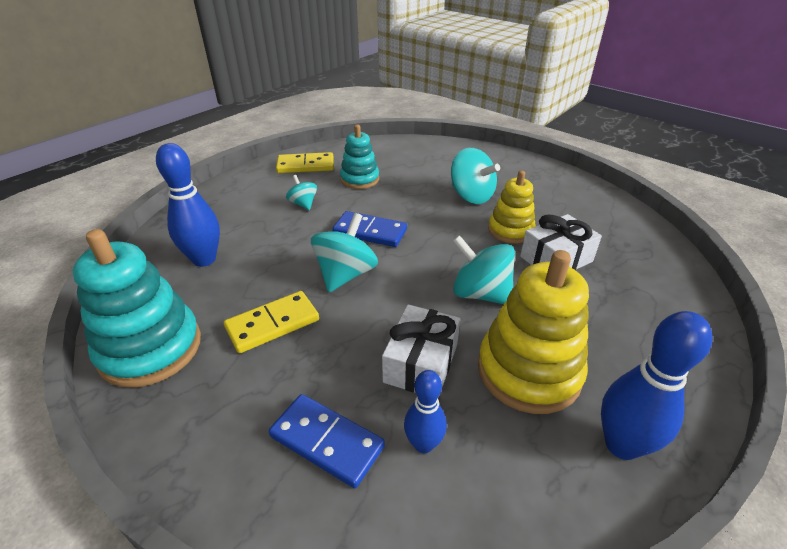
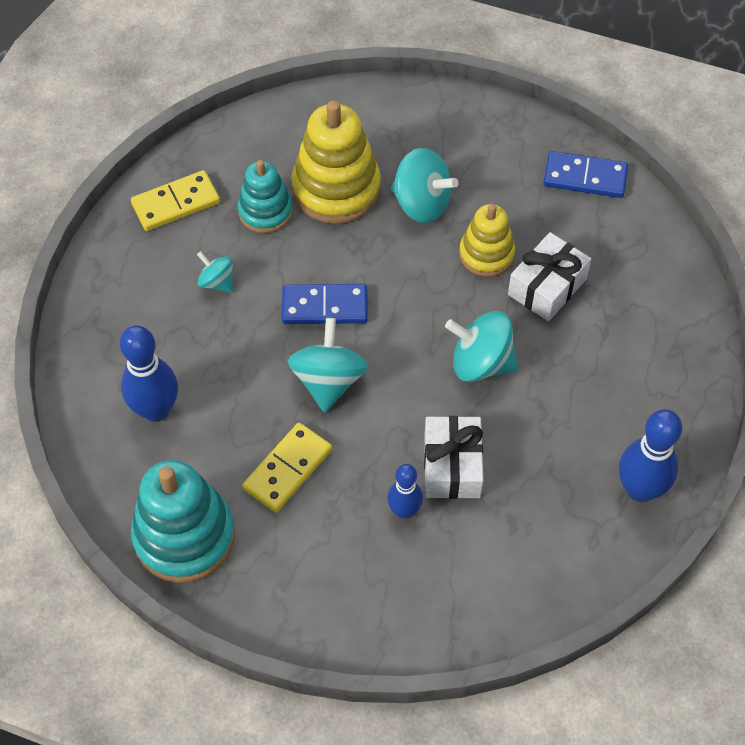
camera: 20 degrees left, 20 degrees up
(326, 442) = (403, 567): blue domino -> blue domino (585, 177)
(423, 444) = (483, 542): blue bowling pin -> blue bowling pin (404, 510)
(528, 371) = (551, 442): yellow stacking toy -> yellow stacking toy (336, 188)

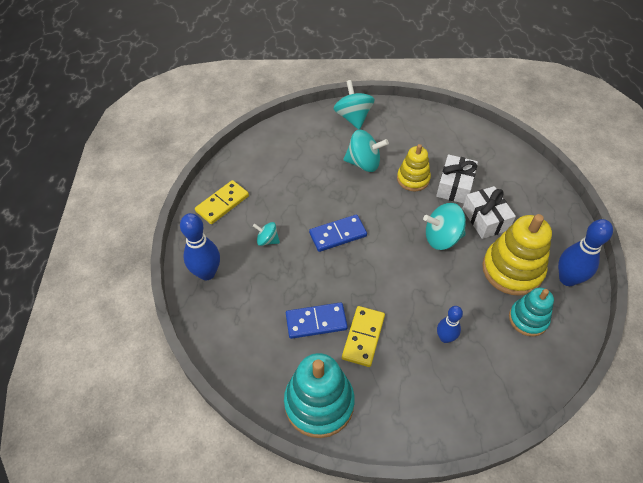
camera: 20 degrees left, 5 degrees down
(155, 410) = (264, 328): blue bowling pin -> blue bowling pin (207, 273)
(265, 211) = (277, 193): turquoise stacking toy -> turquoise stacking toy (528, 319)
(328, 381) = (361, 276): turquoise spinning top -> turquoise spinning top (353, 117)
(336, 188) = (312, 169): yellow stacking toy -> yellow stacking toy (512, 270)
(452, 466) = (458, 301): white gift -> white gift (485, 219)
(585, 177) = (443, 126): blue domino -> blue domino (316, 322)

